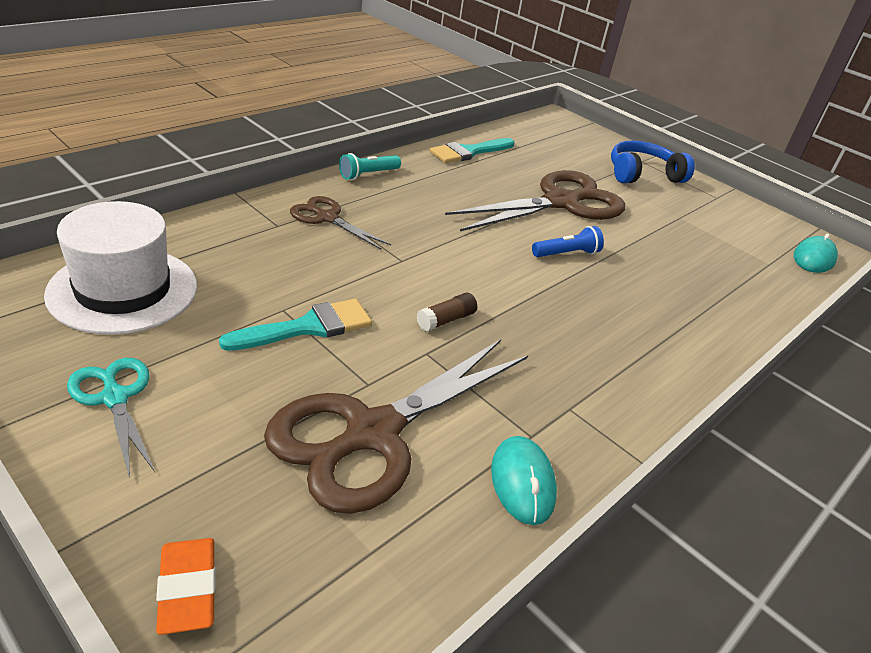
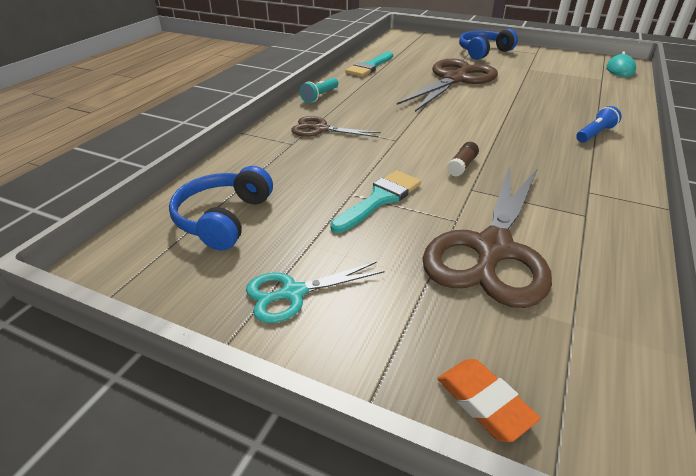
camera: 15 degrees left, 0 degrees up
(115, 398) = (293, 293): turquoise scissors -> turquoise scissors turned 60 degrees counterclockwise
(123, 290) = (223, 218): white hat -> blue headphones
(522, 482) = (611, 244): turquoise mouse -> none
(567, 254) = (490, 106): blue flashlight -> blue flashlight (595, 134)

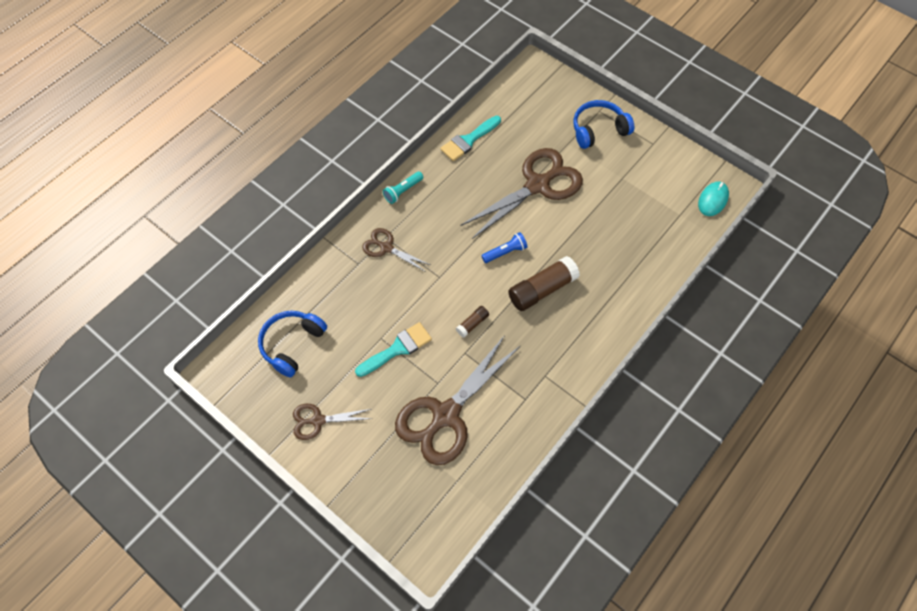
camera: 15 degrees right, 25 degrees up
(293, 293) = (318, 420): turquoise scissors -> brown scissors
(484, 402) = (385, 512): orange eraser -> none
(519, 132) = (542, 289): none -> brown glue stick
(595, 134) = (603, 306): blue flashlight -> blue flashlight (505, 252)

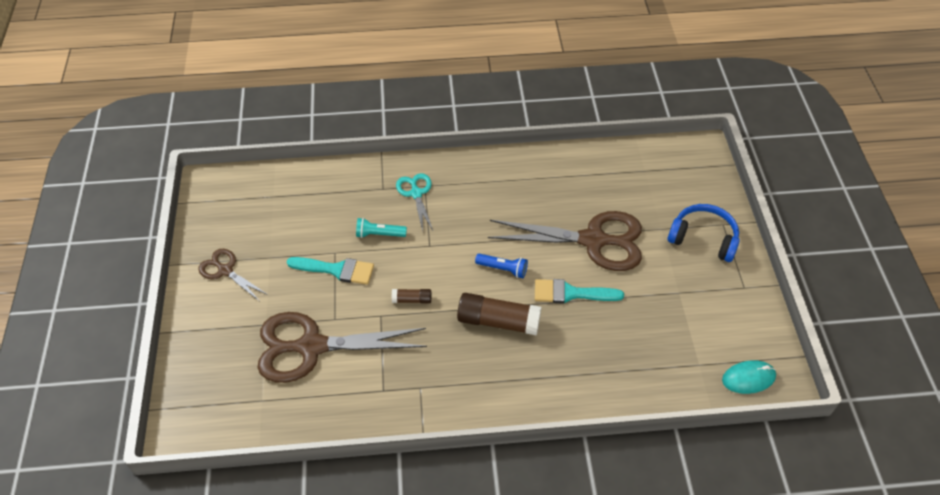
camera: 45 degrees right, 10 degrees down
(292, 344) = (272, 206): blue headphones -> none
(386, 248) = (416, 193): brown scissors -> turquoise scissors
(403, 191) = (477, 163): turquoise flashlight -> turquoise flashlight (379, 234)
(468, 140) = (575, 165): turquoise brush -> turquoise brush (571, 293)

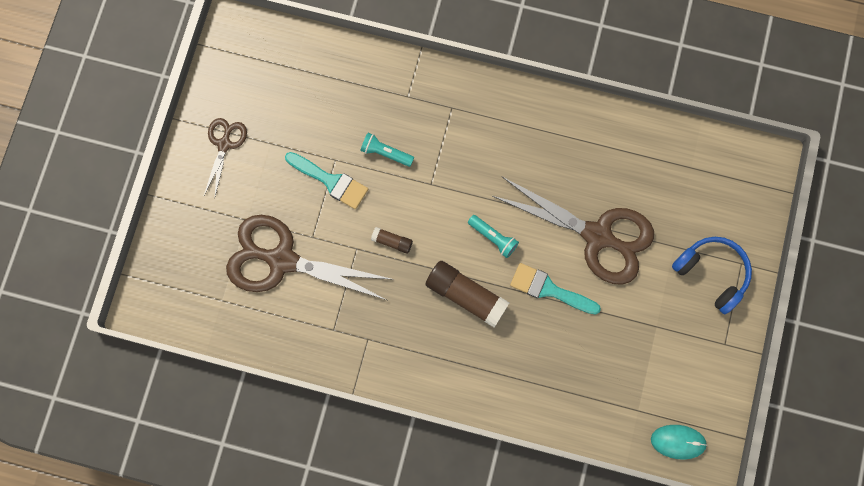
camera: 20 degrees right, 25 degrees up
(225, 270) = (224, 144): brown scissors -> brown scissors turned 45 degrees clockwise
(416, 193) = (439, 114): turquoise scissors -> none
(503, 269) = (493, 238): blue flashlight -> turquoise flashlight

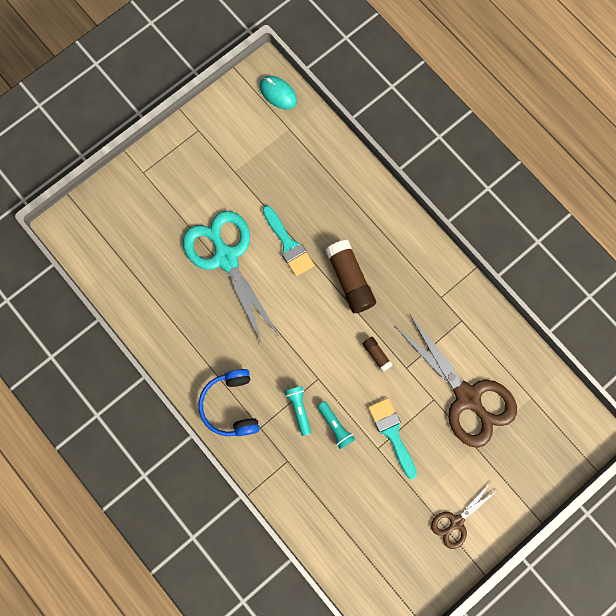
camera: 145 degrees left, 0 degrees up
(493, 238) = (301, 307): turquoise flashlight -> turquoise flashlight (299, 409)
(597, 236) = (226, 258): brown scissors -> turquoise scissors
(712, 273) = (168, 179): blue headphones -> blue headphones (231, 405)

